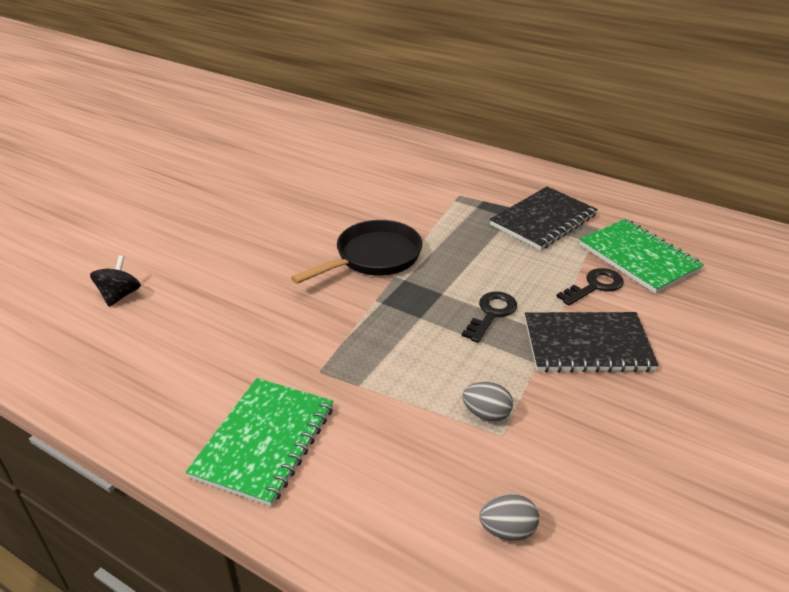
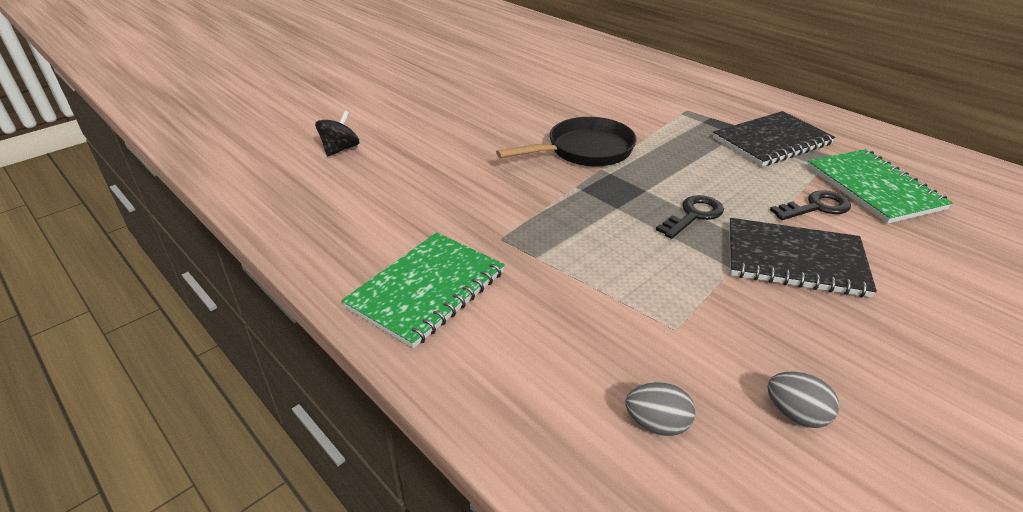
camera: 15 degrees right, 0 degrees up
(486, 414) = (663, 306): grey egg -> grey egg (795, 414)

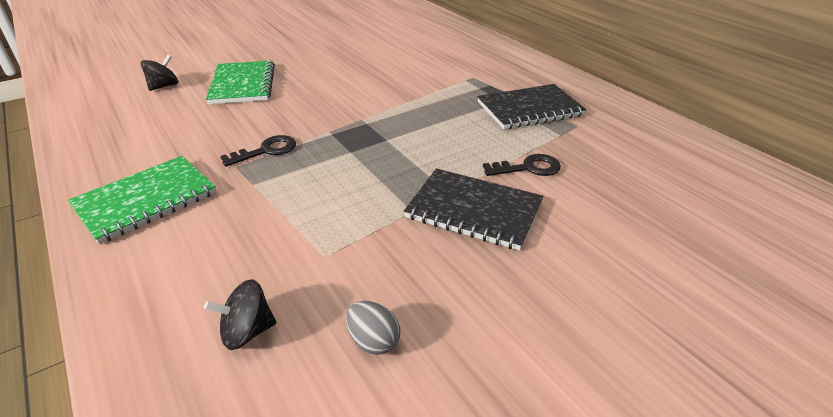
camera: 10 degrees right, 0 degrees up
(585, 150) = (359, 103): black pan -> none
(656, 424) = (247, 331): grey egg -> black spinning top
(693, 215) = (412, 164): black key -> black key (266, 151)
(873, 188) = (595, 157): green notebook -> green notebook (242, 84)

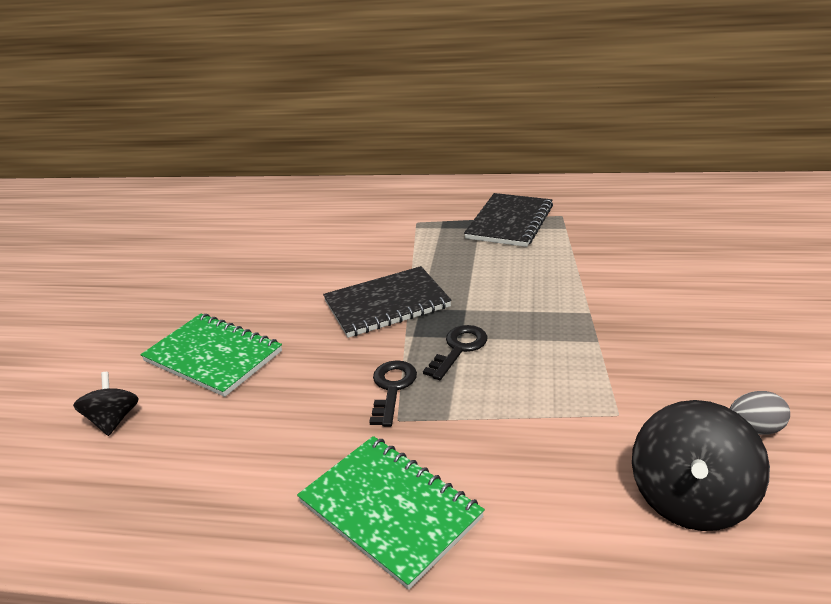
camera: 45 degrees left, 5 degrees down
(146, 200) = (389, 510): green notebook -> green notebook turned 45 degrees counterclockwise
(247, 331) = (691, 498): black spinning top -> black spinning top, size x1.69
(474, 210) = (629, 311): black notebook -> black notebook (387, 304)
(528, 168) = (596, 262): black key -> black key (459, 349)

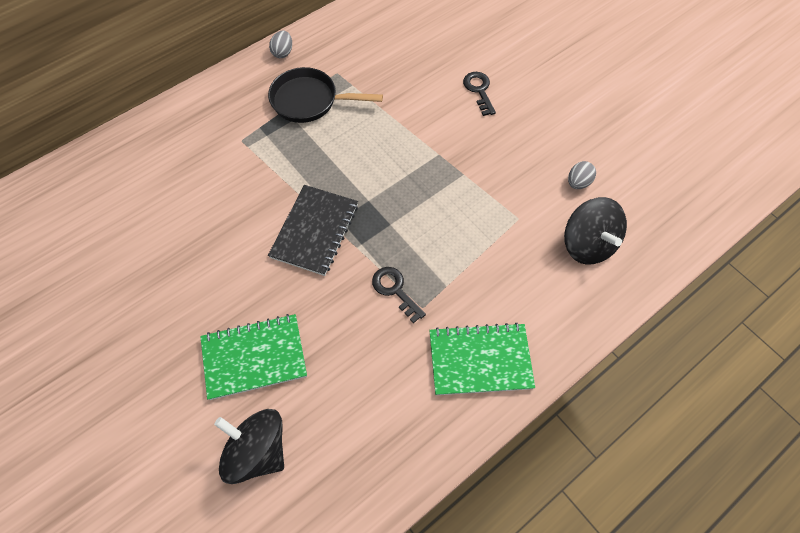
camera: 50 degrees left, 30 degrees up
(113, 420) = (257, 451): black spinning top -> black spinning top, size x1.69
(459, 349) = (399, 234): black key -> black key (479, 90)
(509, 222) = (309, 101): black notebook -> black pan
(529, 186) = (283, 52): none -> grey egg

